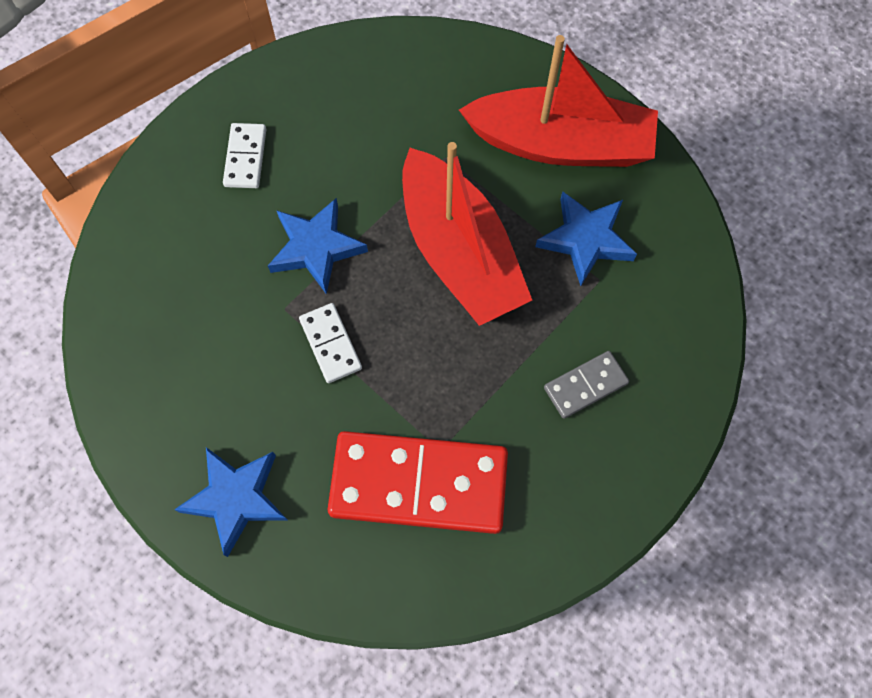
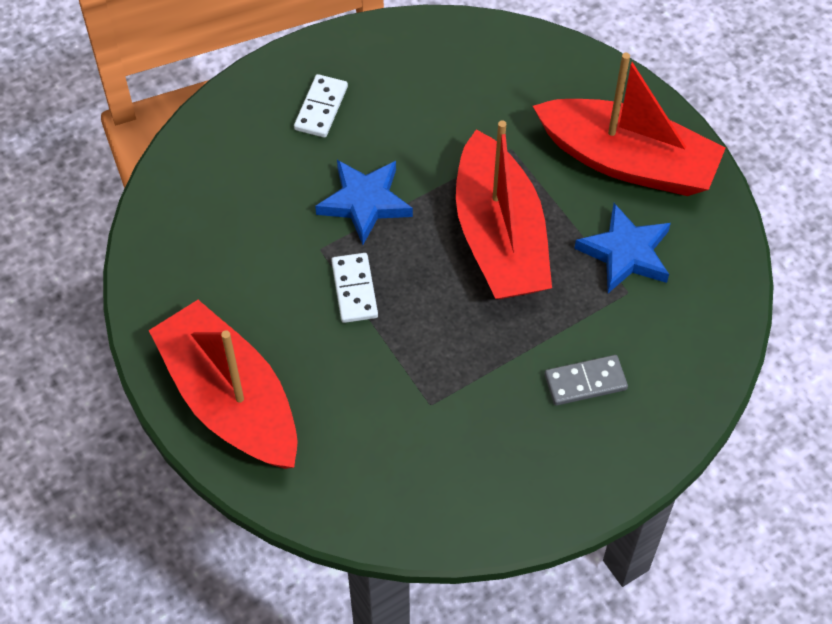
camera: 15 degrees right, 10 degrees down
(236, 498) = (231, 400): blue star -> red boat
(418, 484) = (401, 429): red domino -> none

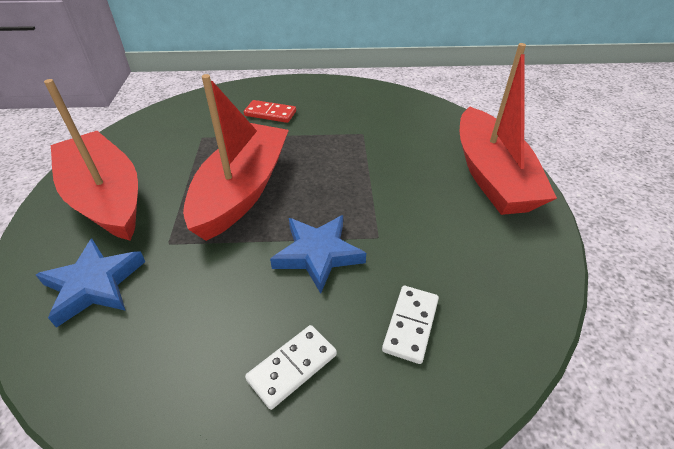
camera: 150 degrees left, 15 degrees down
(354, 289) = (369, 201): white domino -> white domino (411, 325)
(585, 382) = (270, 113): grey domino -> red domino
(625, 253) = (179, 153): blue star -> blue star (94, 285)

